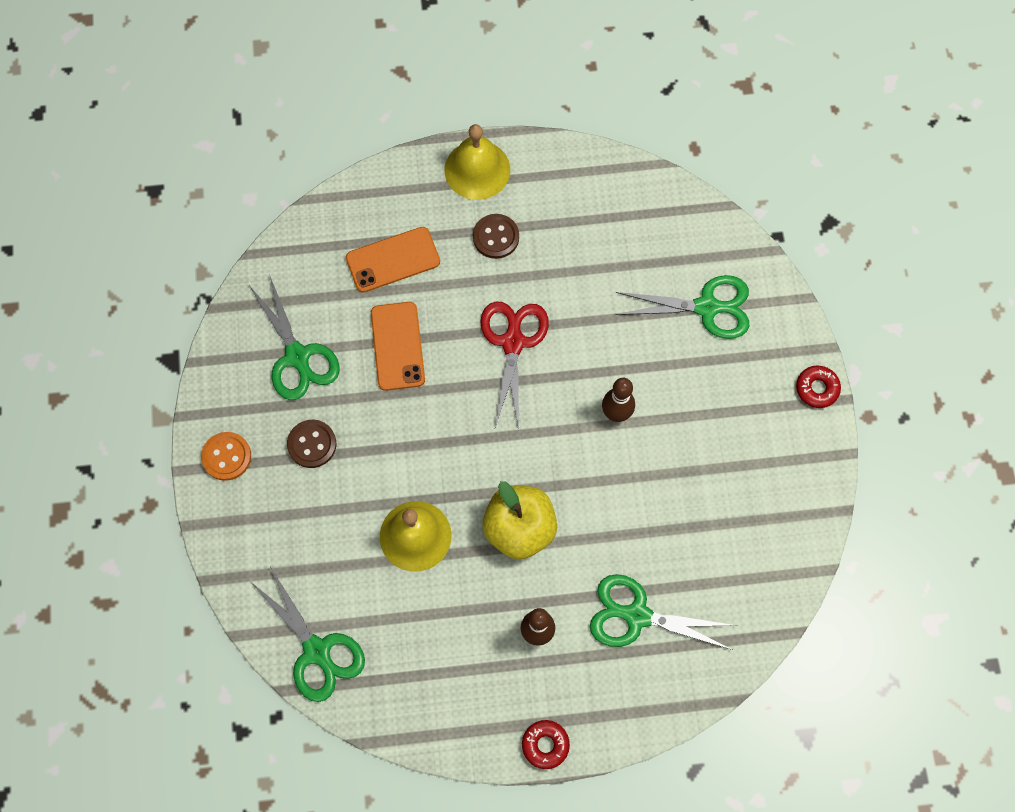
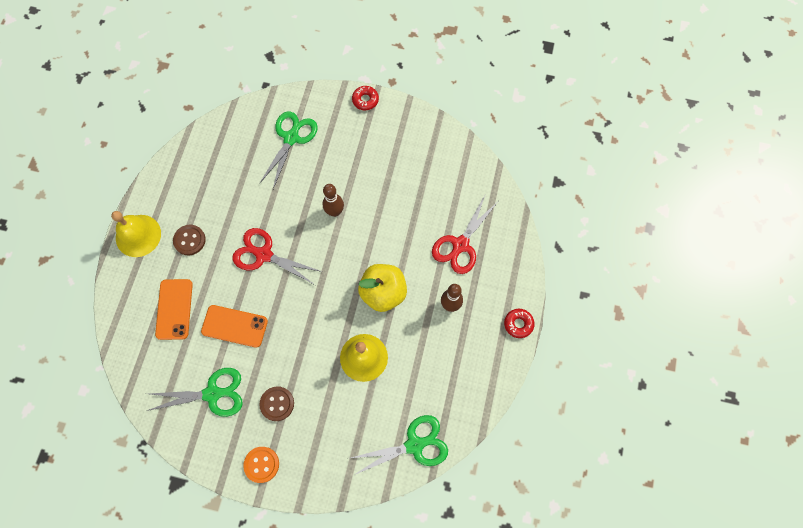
camera: 70 degrees left, 0 degrees up
(637, 615) = (460, 245): green scissors -> red scissors

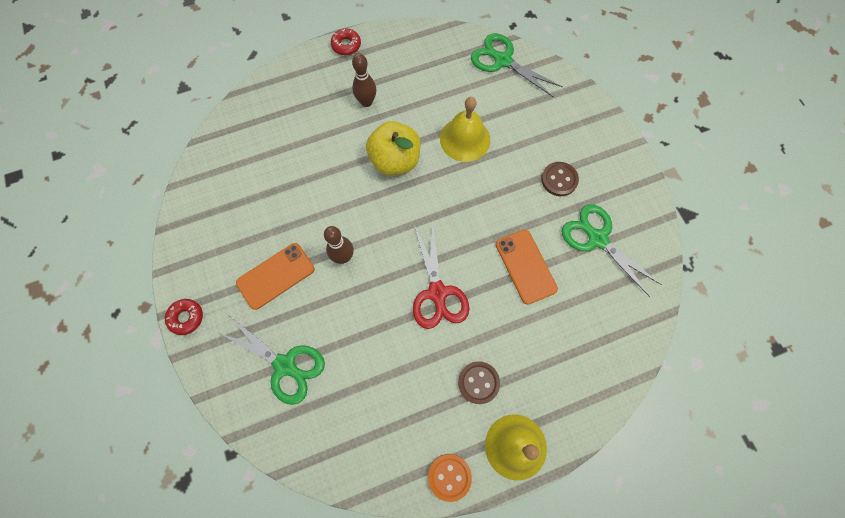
camera: 125 degrees left, 0 degrees up
(174, 309) = (556, 337): orange phone -> orange phone (275, 276)
(261, 464) = (614, 157): orange button -> orange button (449, 477)
(291, 138) = (285, 365): green scissors -> green scissors turned 135 degrees counterclockwise
(460, 245) = (302, 126): red scissors -> none

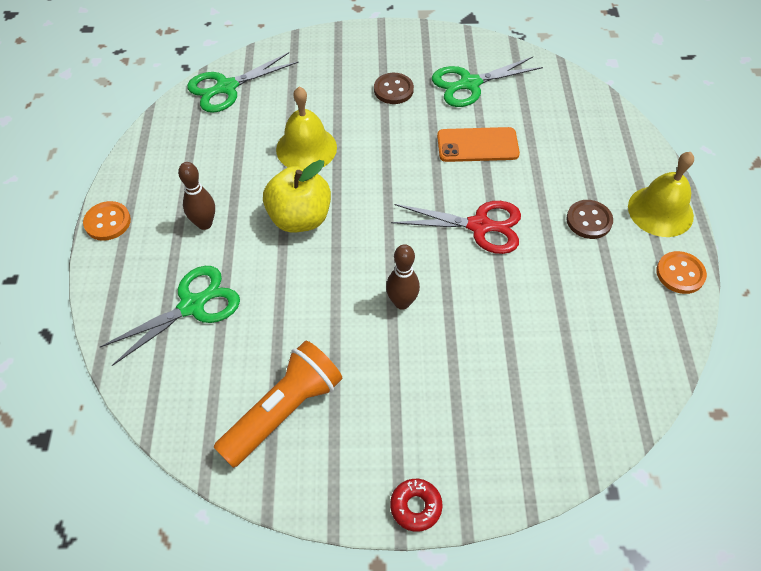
camera: 70 degrees left, 15 degrees down
(234, 211) = (283, 411): none -> orange flashlight
(275, 276) = (397, 382): orange phone -> none
(285, 365) = (518, 400): green scissors -> green scissors (192, 306)
(346, 45) = (107, 222): red donut -> orange button

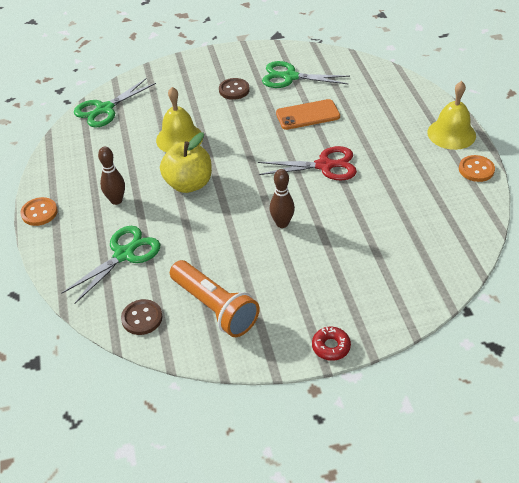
camera: 10 degrees left, 10 degrees down
(283, 411) = (215, 307): orange flashlight -> orange flashlight turned 105 degrees clockwise
(470, 84) = (290, 77): green scissors -> green scissors turned 45 degrees clockwise
(589, 220) = (402, 148): brown button -> brown button (142, 318)

